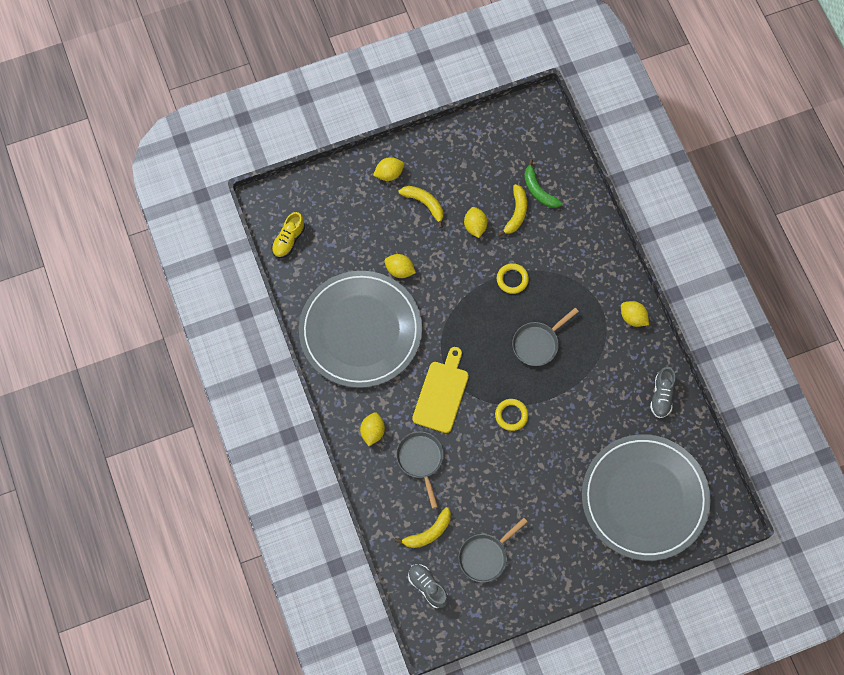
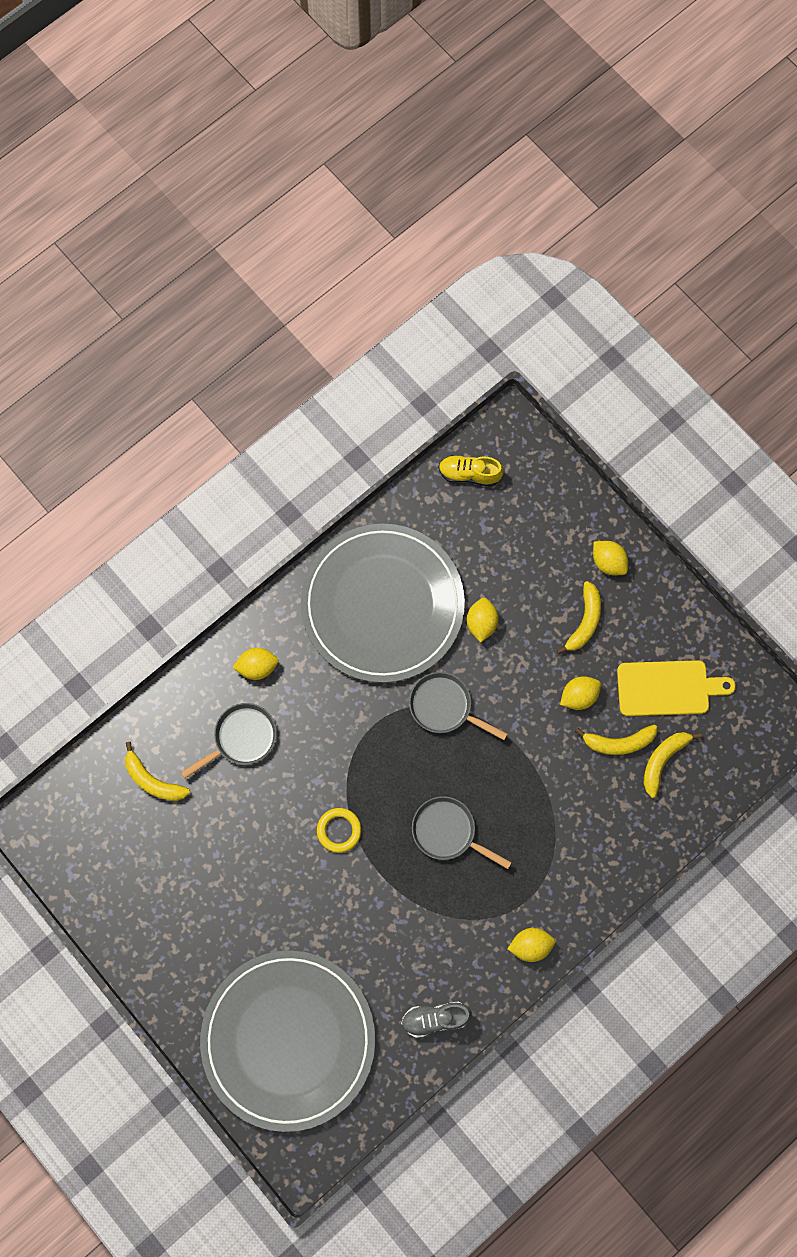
camera: 70 degrees right, 5 degrees up
(427, 587) = (85, 803): grey shoe -> none
(441, 393) = (336, 733): yellow cutting board -> yellow cutting board (667, 688)
(485, 556) = (146, 860): grey pan -> grey pan (444, 706)
(512, 279) = (523, 769): yellow ring -> none
(538, 190) = (663, 760): green banana -> yellow banana
(633, 318) = (530, 945): yellow lemon -> yellow lemon turned 60 degrees clockwise

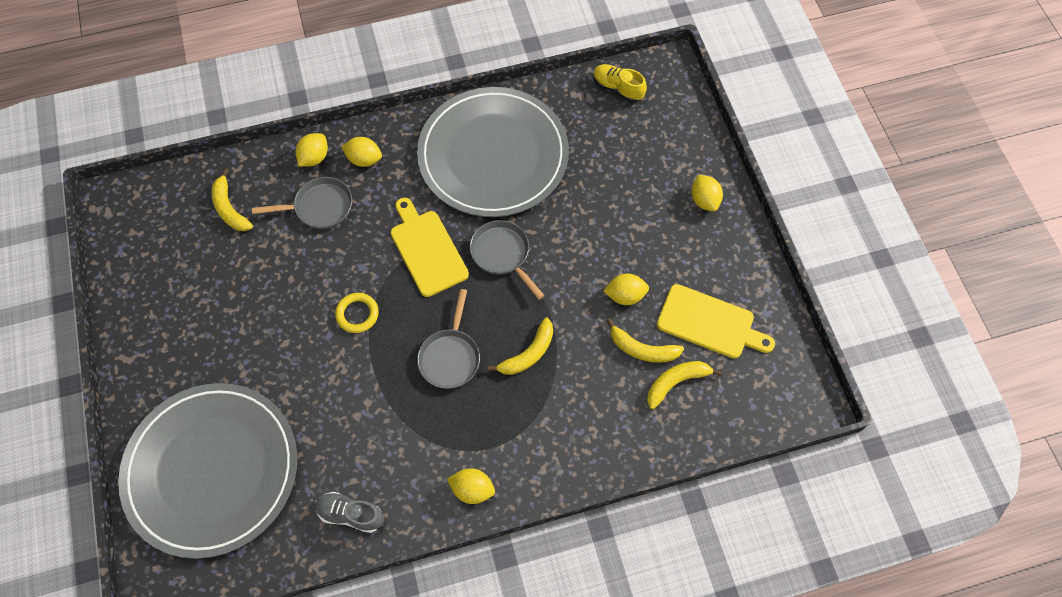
camera: 25 degrees right, 10 degrees down
(370, 735) = (427, 250): none -> yellow cutting board
(447, 831) = (450, 357): grey pan -> grey pan turned 135 degrees counterclockwise
(481, 623) = (569, 202): yellow lemon -> yellow lemon (314, 158)
(584, 621) = (660, 238): yellow banana -> yellow banana (528, 353)

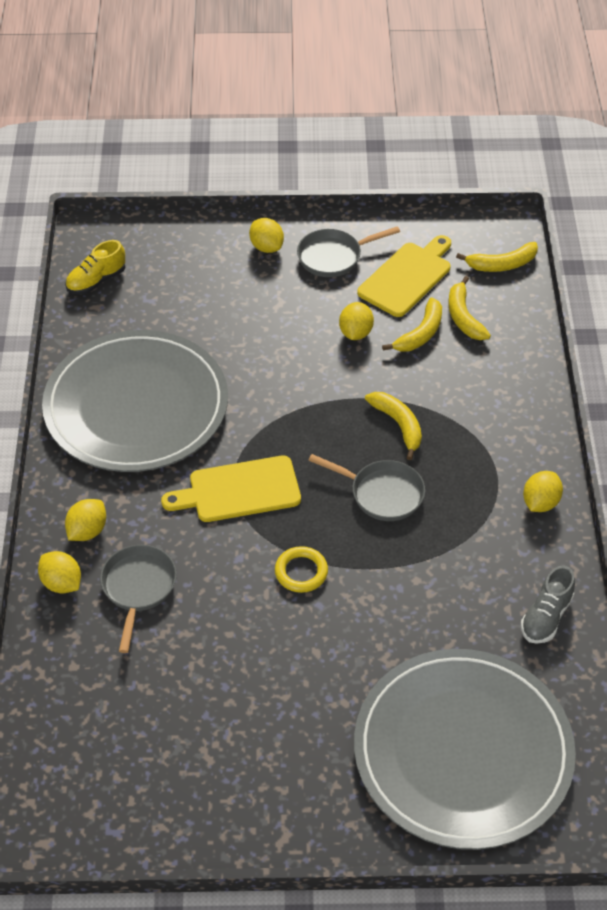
camera: 75 degrees left, 15 degrees down
(230, 208) = (100, 689): yellow banana -> yellow banana (502, 264)
(502, 254) = (270, 423): grey pan -> grey pan (333, 257)
(704, 200) = (266, 247): yellow lemon -> yellow lemon turned 60 degrees clockwise

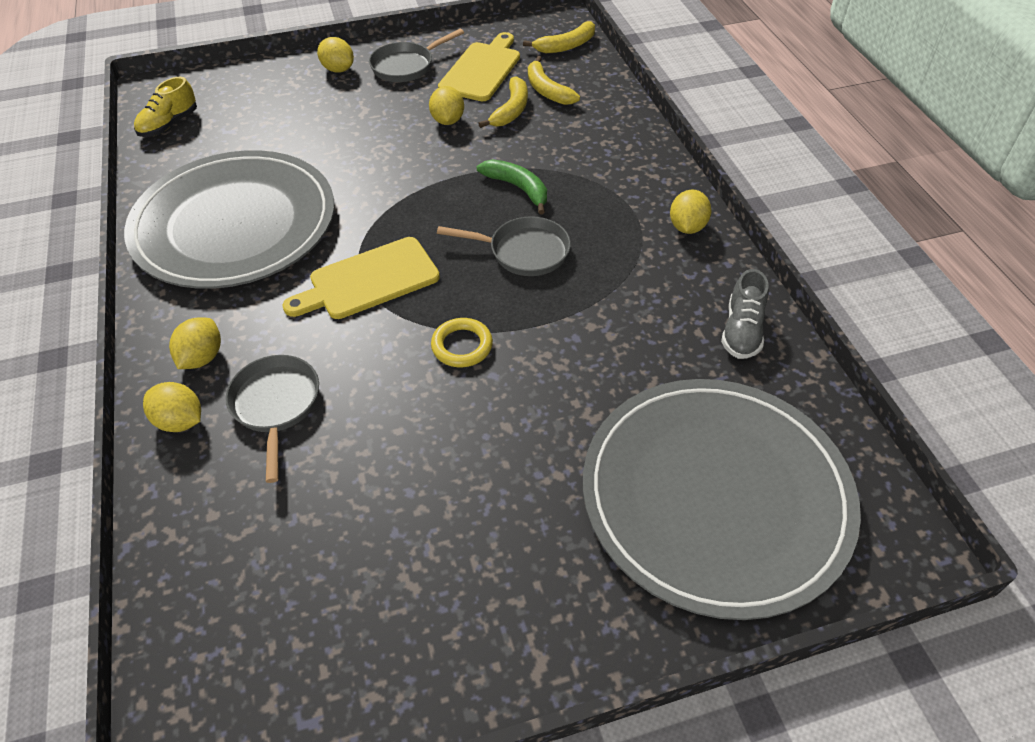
camera: 15 degrees left, 0 degrees up
(398, 425) = (518, 188): yellow banana -> green banana

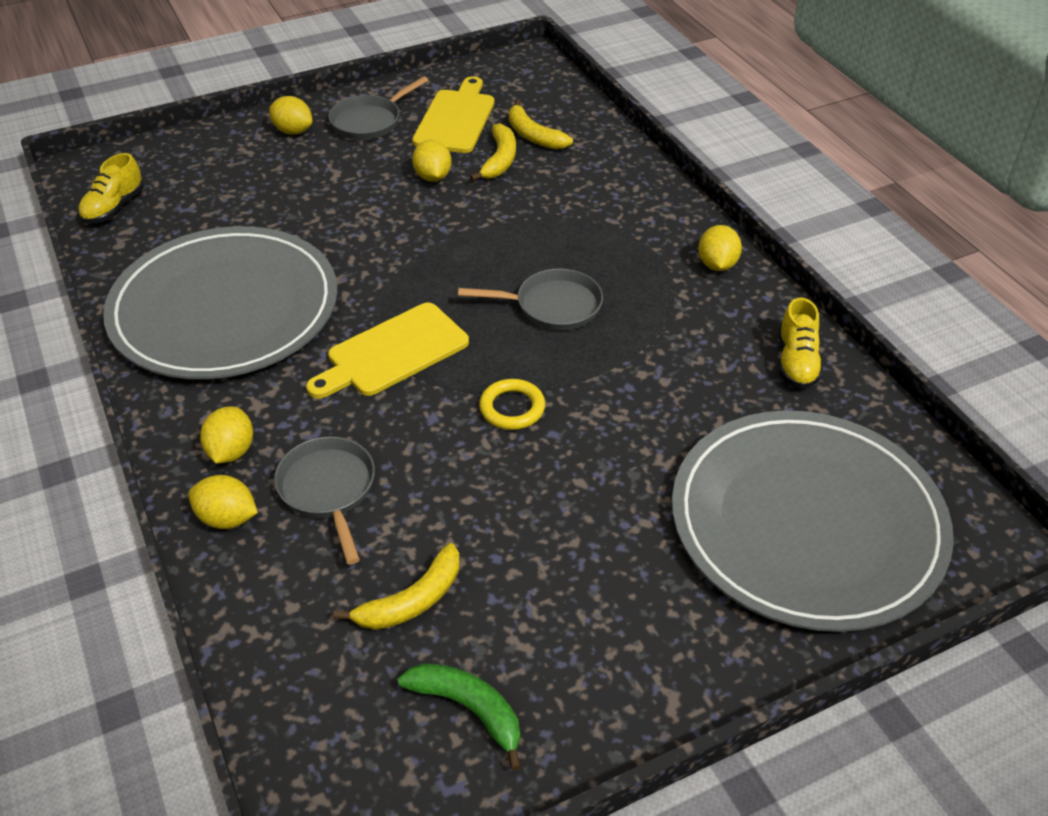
camera: 10 degrees left, 5 degrees down
(518, 188) = (529, 241): green banana -> green banana (468, 709)
(566, 46) = (542, 86): yellow banana -> yellow banana (412, 600)
(742, 331) = (796, 362): grey shoe -> yellow shoe

